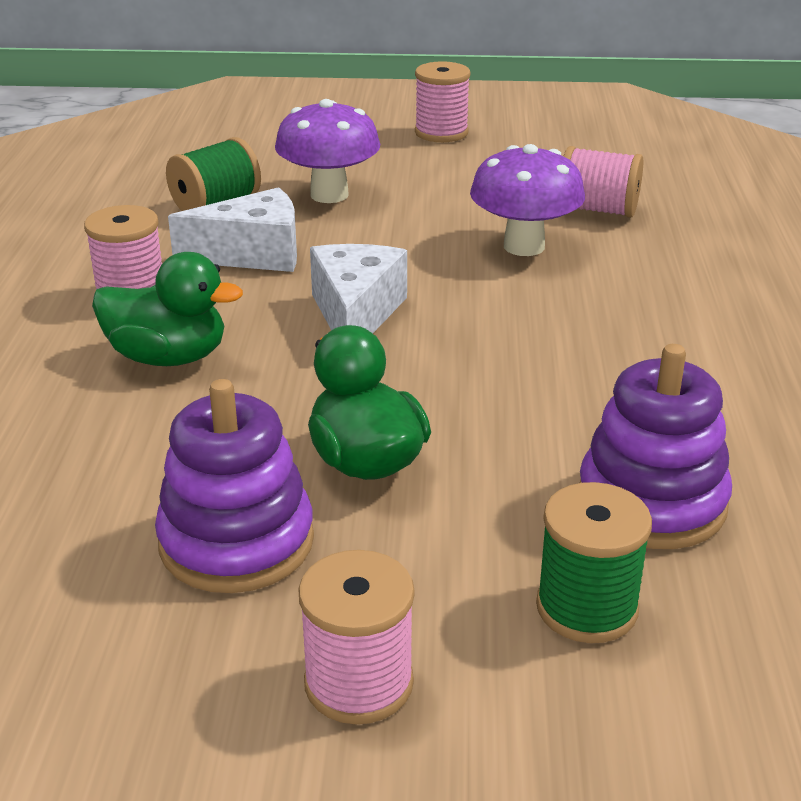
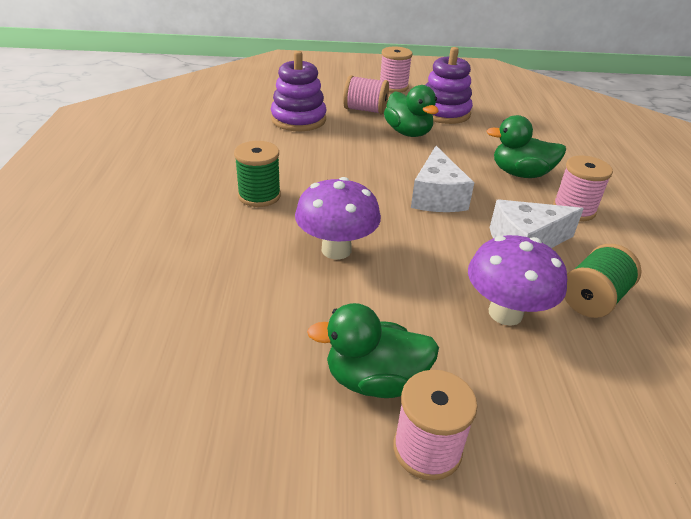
camera: 175 degrees right, 5 degrees up
(480, 159) = (374, 380): none -> green duck
(587, 608) = (328, 97): green spool -> green spool (259, 196)
(597, 210) = (270, 293): pink spool -> pink spool (365, 110)

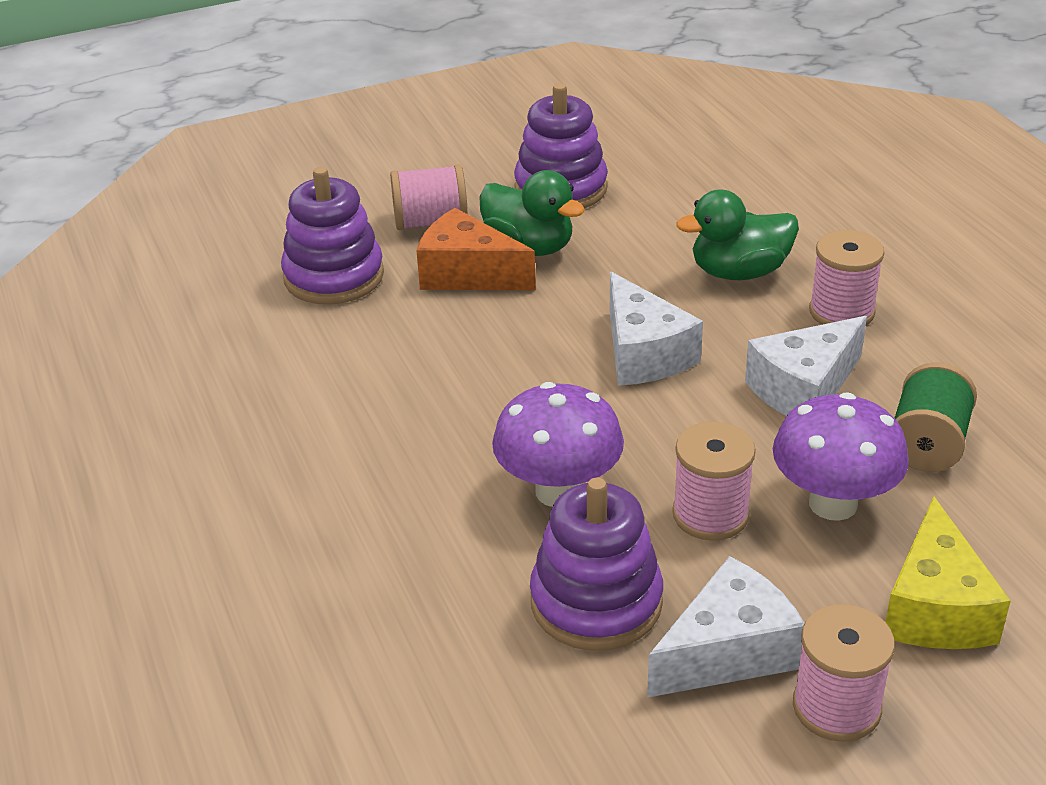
camera: 20 degrees left, 0 degrees up
(259, 196) = (380, 442): green spool -> none
(312, 318) = (596, 602): none -> purple stacking toy
(366, 135) = (467, 274): none -> orange cheese
(374, 380) = (728, 652): green duck -> white cheese
(393, 87) = (445, 157): pink spool -> pink spool (710, 514)
(542, 407) = (935, 608): none -> yellow cheese

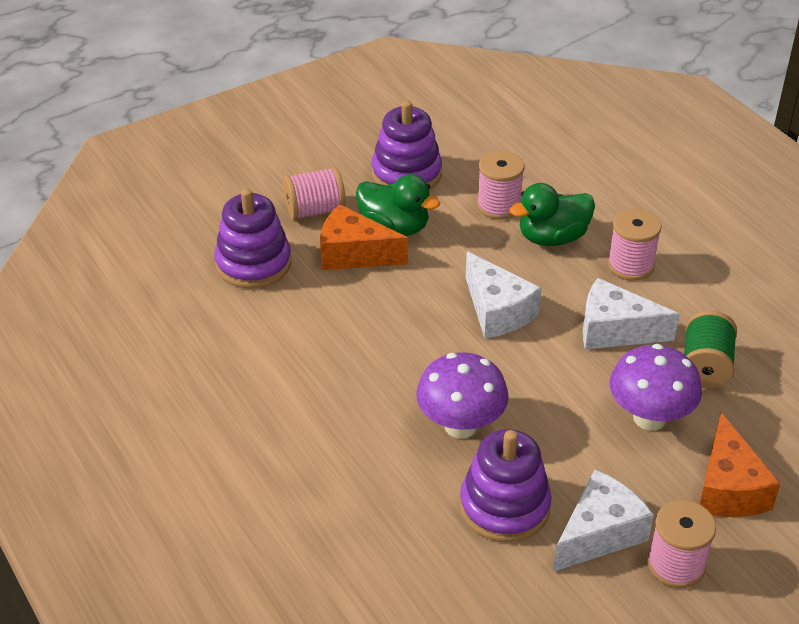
camera: 10 degrees left, 5 degrees up
(710, 514) = (568, 434): pink spool -> pink spool (499, 206)
(804, 389) = (615, 330): white cheese -> white cheese turned 60 degrees clockwise
(935, 608) = (728, 488): yellow cheese -> orange cheese

